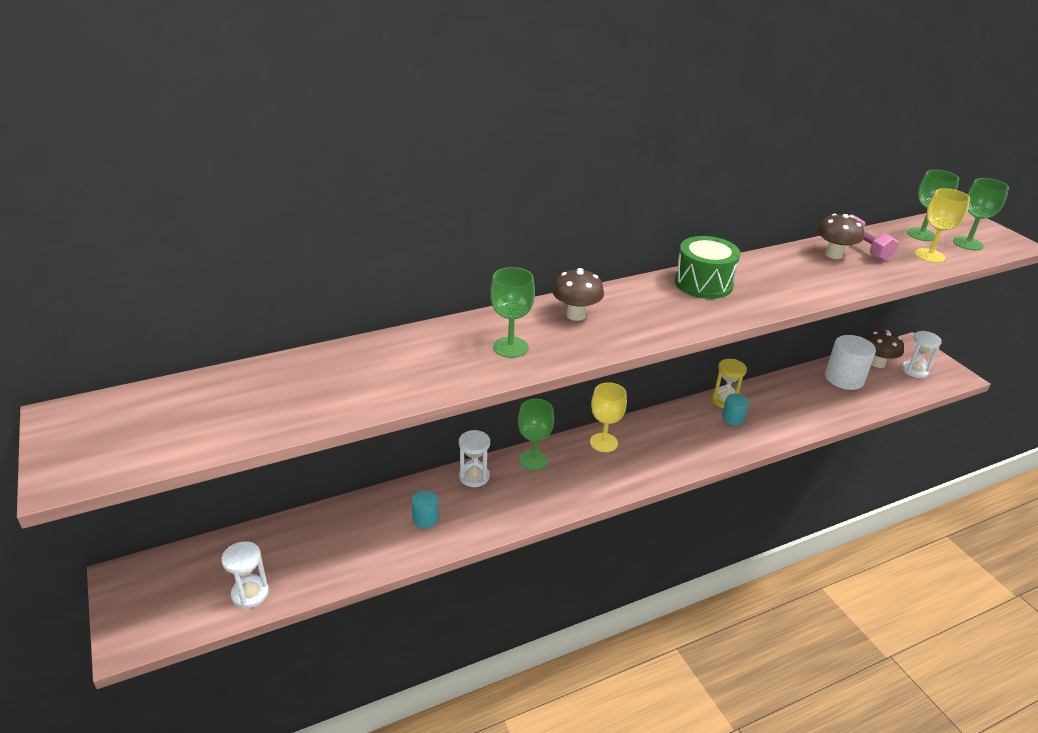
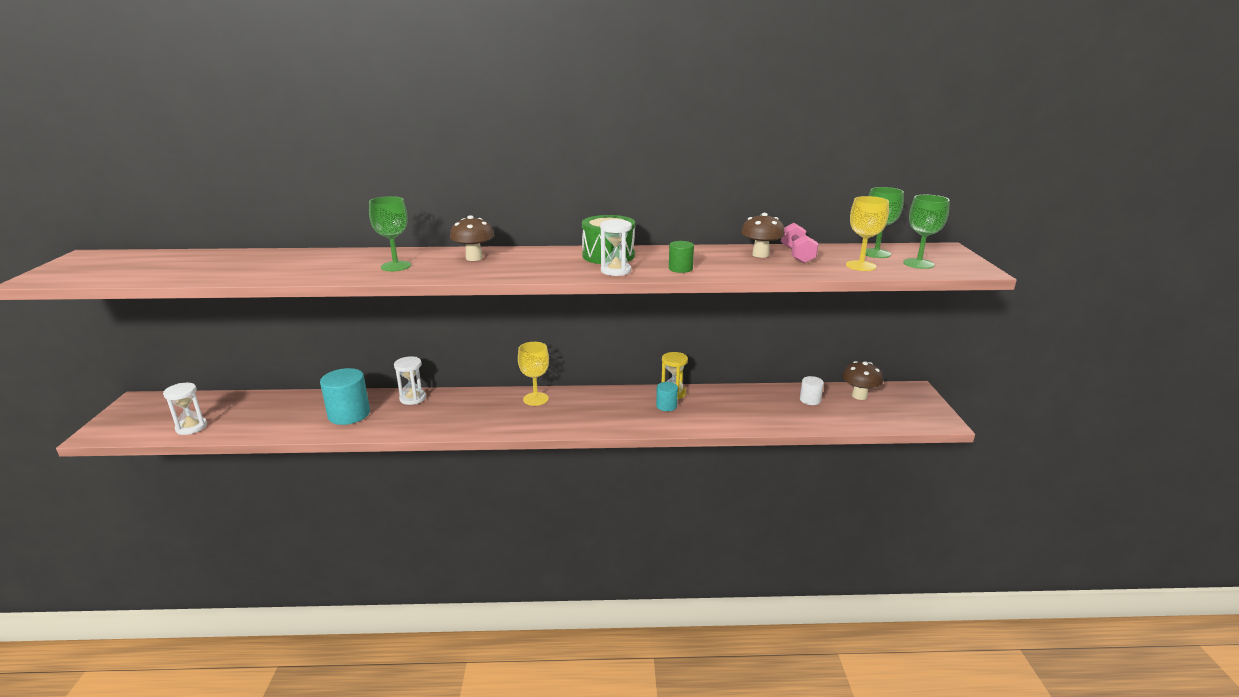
camera: 25 degrees right, 10 degrees down
(425, 519) = (349, 414): turquoise cylinder -> turquoise cylinder, size x1.87
(533, 460) = (468, 398): green goblet -> none
(792, 291) = (680, 269): none -> green cylinder
(844, 378) = (810, 400): white cylinder -> white cylinder, size x0.54
(914, 371) = (894, 408): white hourglass -> white hourglass (616, 271)

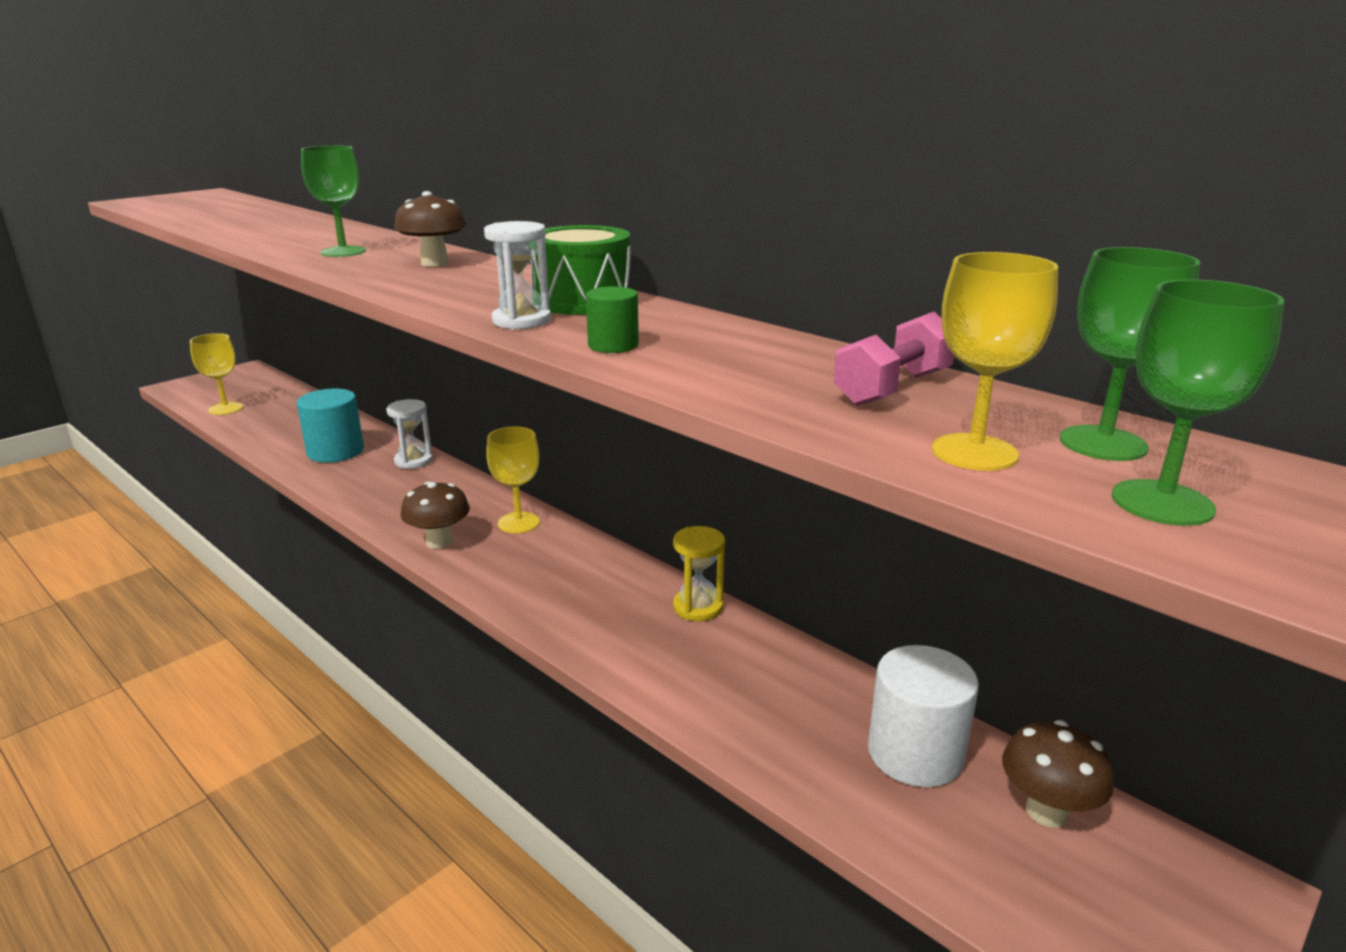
camera: 45 degrees right, 0 degrees up
(191, 427) = (225, 408): white hourglass -> yellow goblet
(666, 406) = (651, 620): turquoise cylinder -> none
(760, 255) = (819, 367): brown mushroom -> brown mushroom (439, 542)
(810, 400) = (915, 753): white cylinder -> white cylinder, size x1.87

